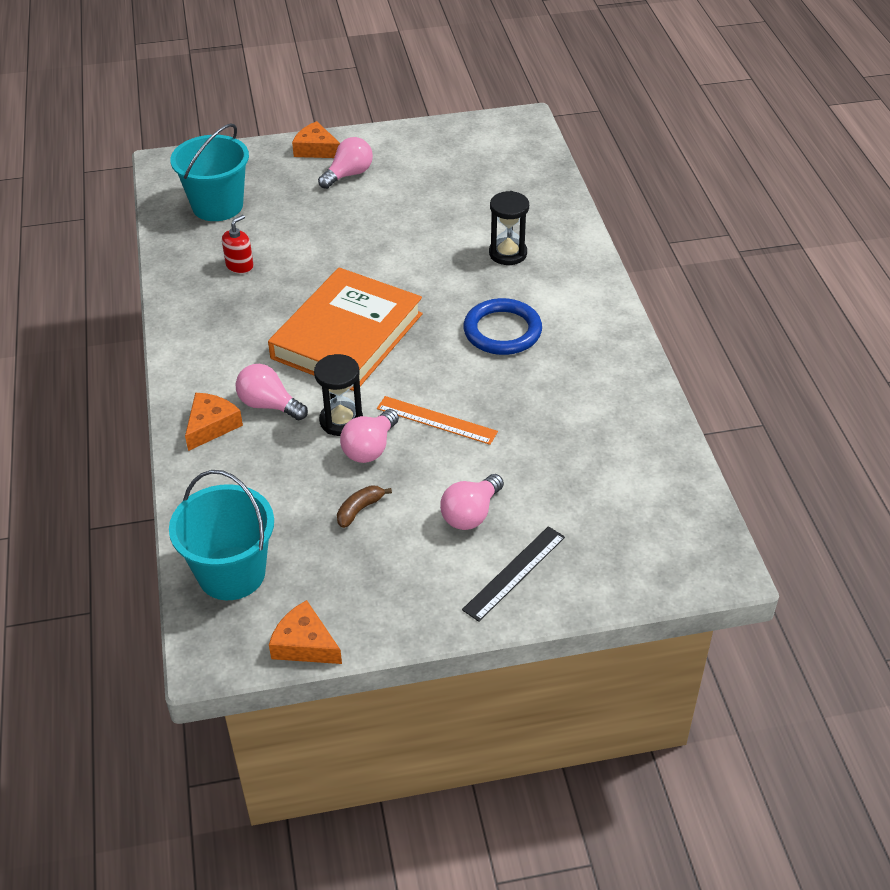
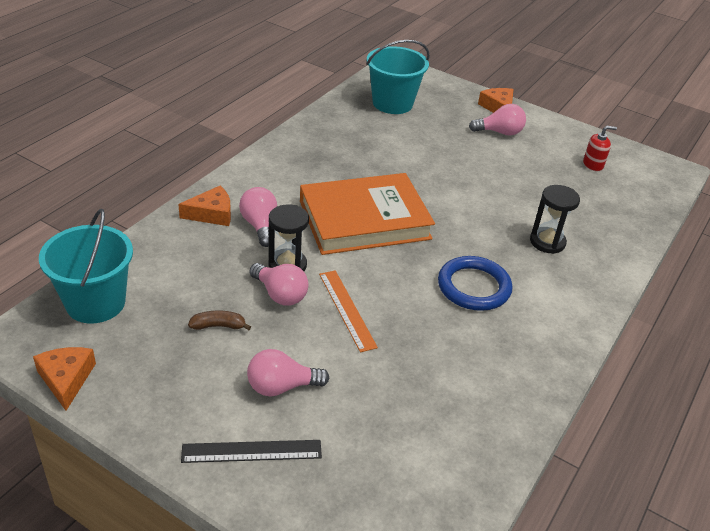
camera: 40 degrees right, 5 degrees down
(239, 266) = (358, 141): red soap dispenser -> red soap dispenser (593, 165)
(370, 448) = (280, 294): pink light bulb -> pink light bulb turned 120 degrees counterclockwise

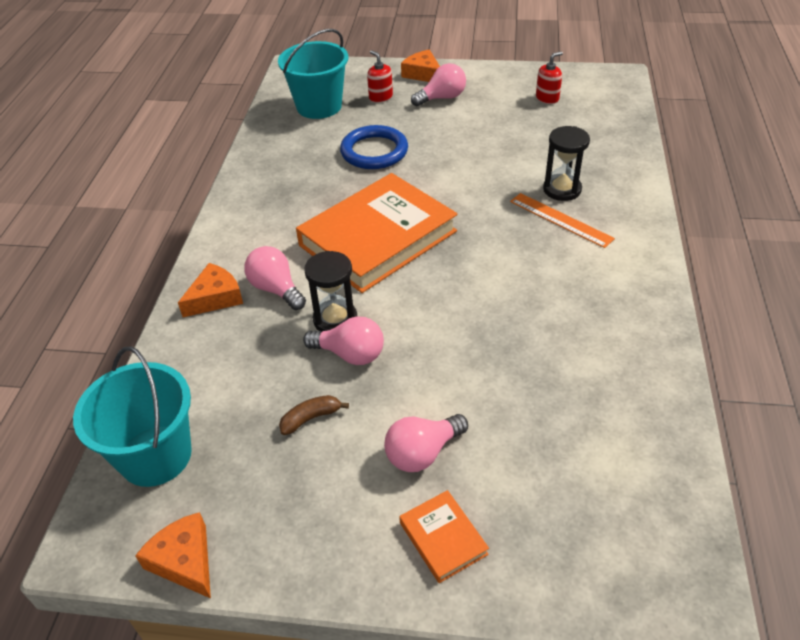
camera: 20 degrees left, 5 degrees up
(252, 451) = (443, 538): black ruler -> orange book
(347, 309) = (428, 340): orange ruler -> orange ruler (560, 220)
(448, 114) = (380, 97): none -> red soap dispenser
(473, 287) = (529, 262): blue ring -> blue ring (374, 151)

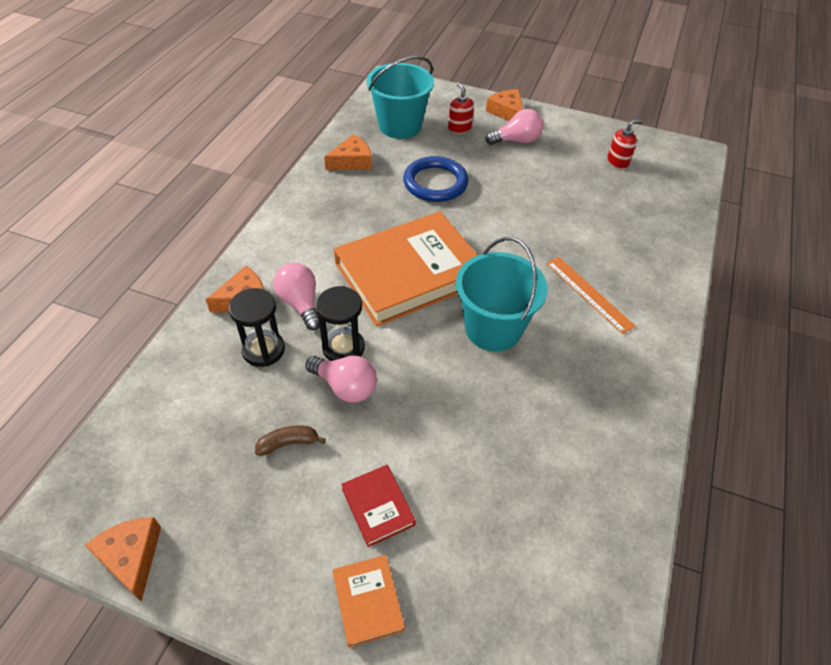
camera: 10 degrees right, 5 degrees up
(155, 455) = (141, 445): turquoise bucket -> turquoise bucket (493, 329)
(281, 148) = (352, 161): none -> orange cheese
(422, 453) = (378, 507): pink light bulb -> red book
(562, 189) = (600, 262): black hourglass -> black hourglass (263, 350)

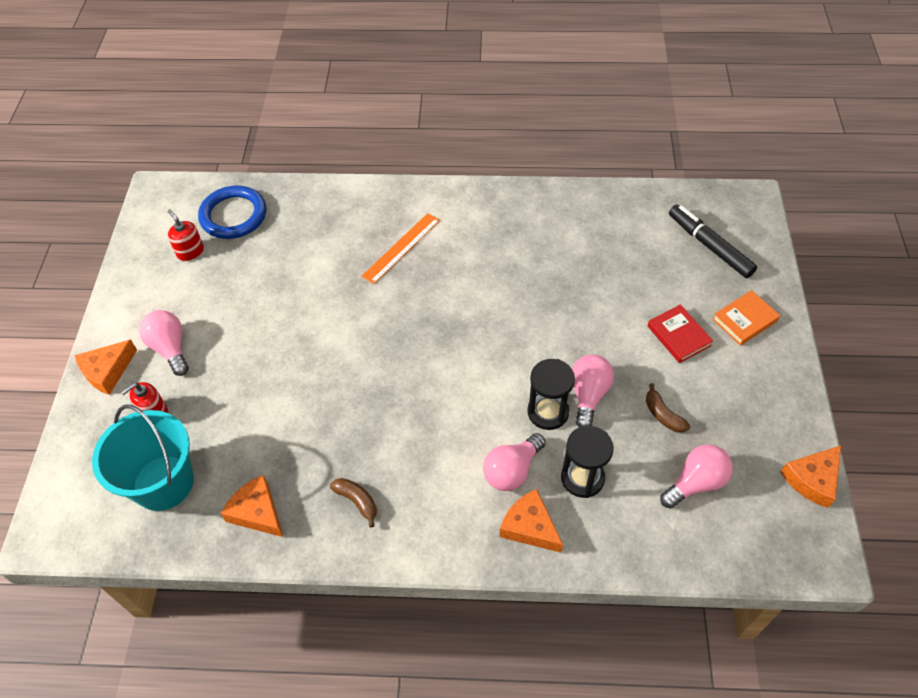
camera: 105 degrees left, 5 degrees up
(202, 439) = (695, 482): none -> pink light bulb
(330, 209) = (357, 501): none -> brown banana
(378, 507) = (678, 336): red book -> red book turned 75 degrees counterclockwise
(409, 273) = (430, 389): orange book -> none
(435, 183) = (275, 408): blue ring -> blue ring (233, 215)
(493, 329) = (473, 306): turquoise bucket -> none
(508, 622) = (709, 246): none -> black marker

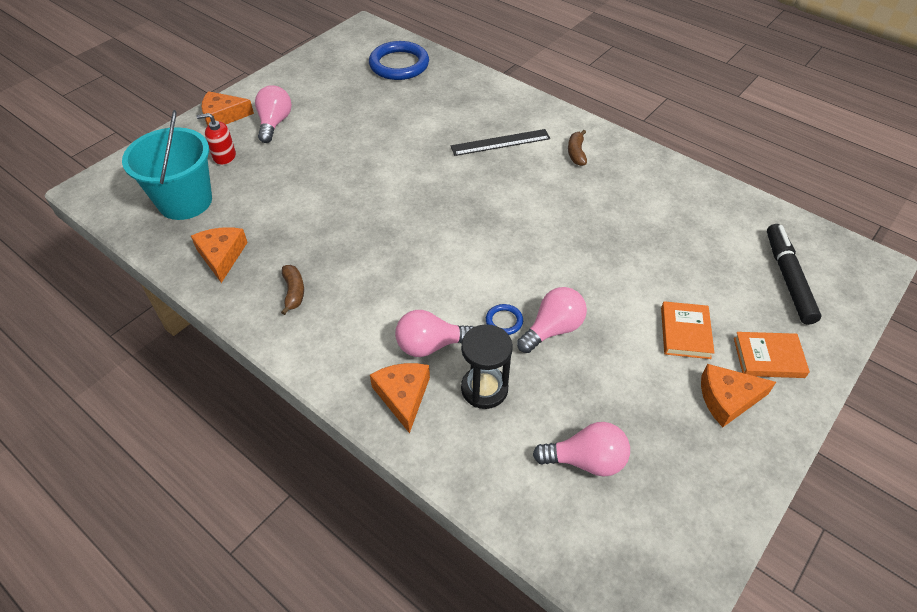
camera: 35 degrees right, 5 degrees down
(190, 252) = (347, 73): red soap dispenser -> none
(401, 248) = (500, 142): orange ruler -> black ruler
(548, 412) = (504, 321): black hourglass -> blue ring
(663, 415) = (607, 386): brown banana -> brown banana (576, 153)
(678, 336) = (685, 332): red book -> orange book
(812, 479) = (713, 538): orange cheese -> orange cheese (727, 399)

